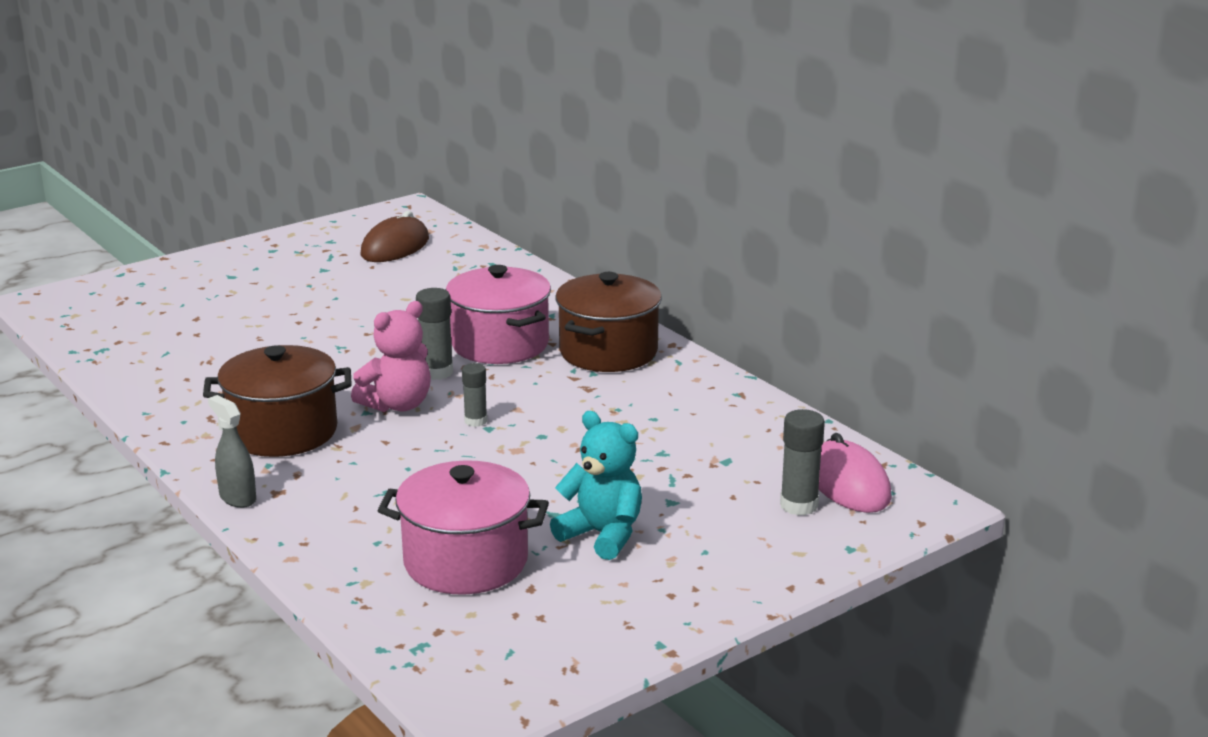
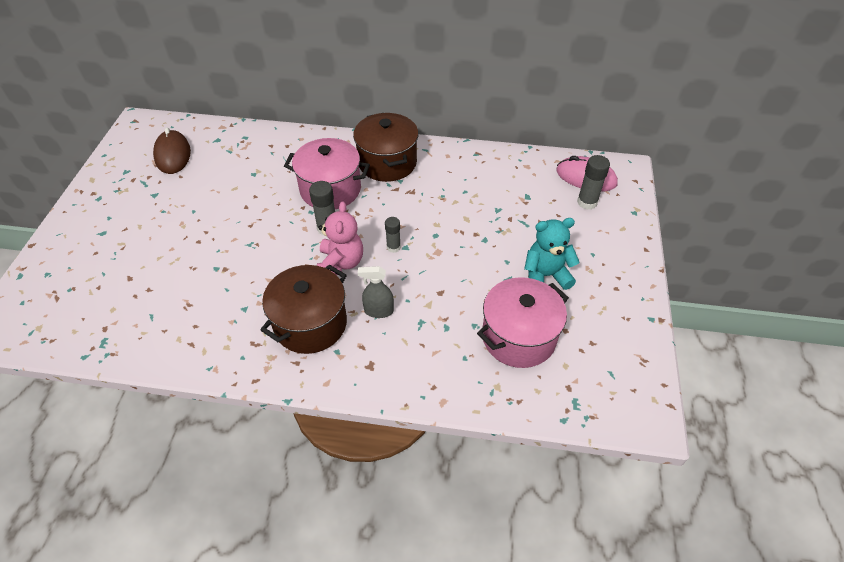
camera: 45 degrees left, 25 degrees up
(237, 498) = (356, 386): grey spray bottle -> grey spray bottle (378, 311)

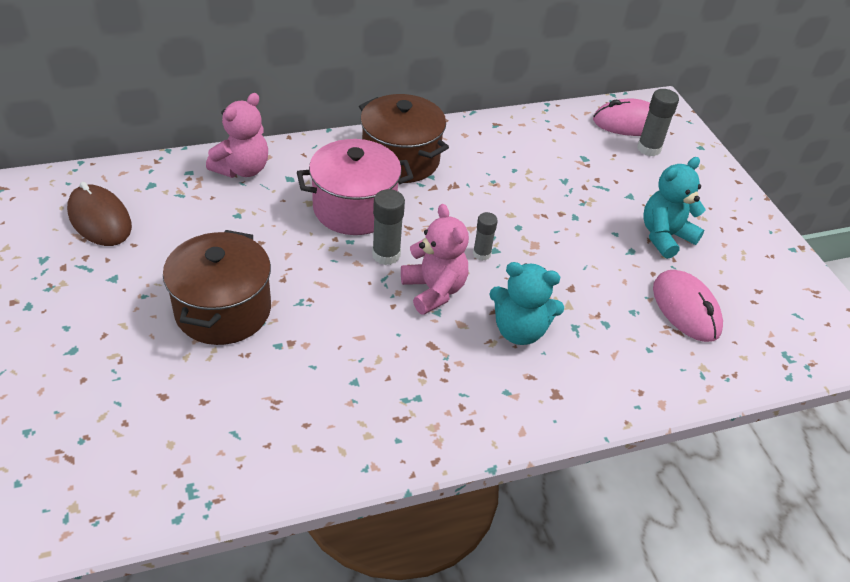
camera: 30 degrees left, 5 degrees down
(278, 143) = (242, 169): none -> pink teddy bear
(310, 324) = (451, 372): brown pot -> brown pot (223, 310)
(378, 311) = (519, 330): grey spray bottle -> turquoise teddy bear
(518, 337) = (686, 309): pink pot -> pink mouse

